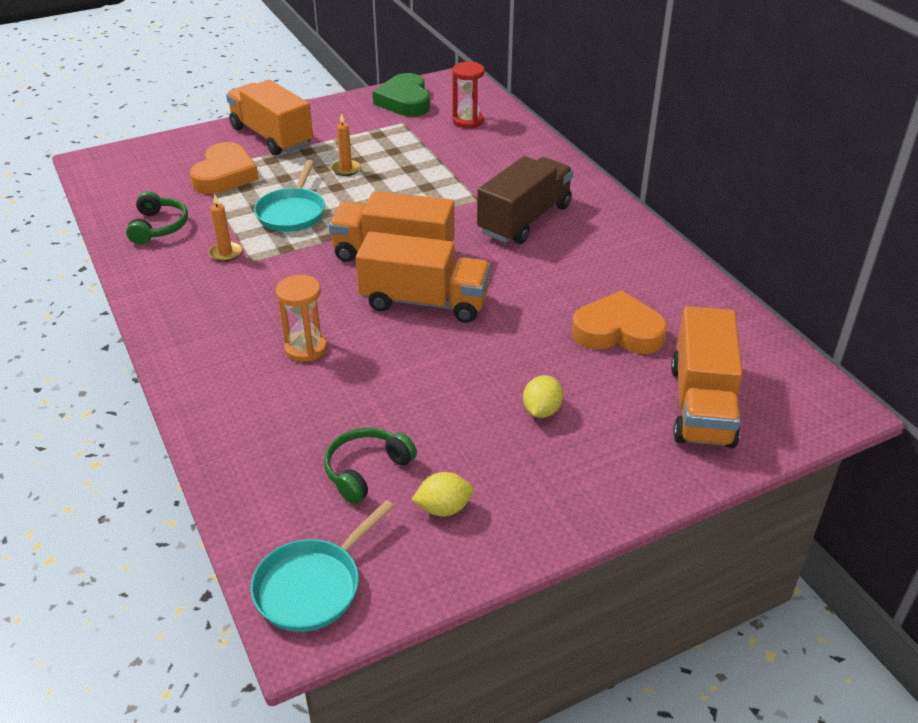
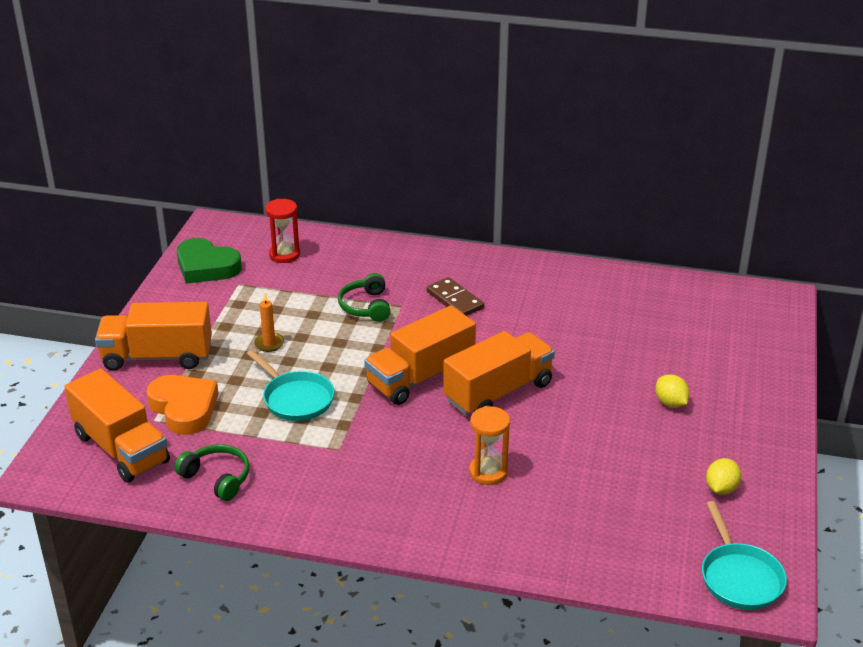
camera: 50 degrees left, 5 degrees down
(225, 253) = (309, 458): orange candle -> none
(366, 470) = (652, 504): green headphones -> green headphones (366, 306)
(524, 219) = (454, 300): brown truck -> brown domino
(618, 331) = (626, 331): orange heart -> none
(701, 404) = (729, 341): orange truck -> orange truck (121, 448)

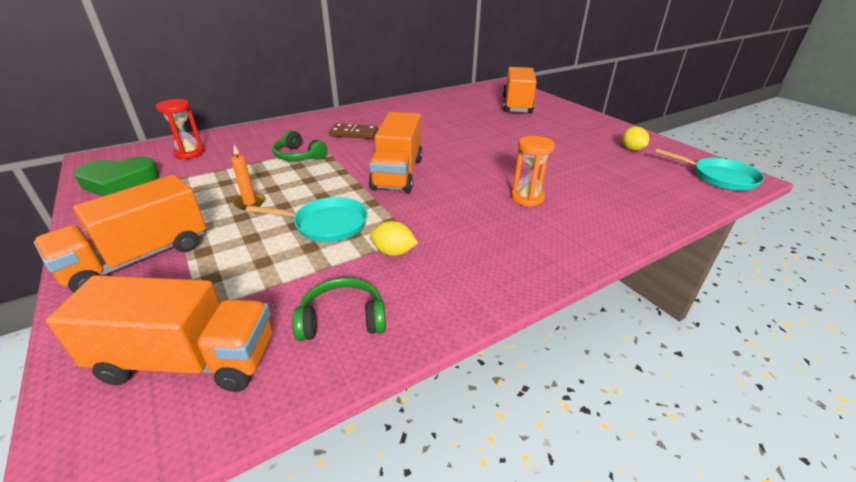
camera: 45 degrees left, 0 degrees up
(184, 408) = (225, 282): orange heart -> none
(498, 392) = (456, 160): orange truck -> orange truck (516, 105)
(670, 403) = (542, 130): yellow lemon -> yellow lemon (393, 252)

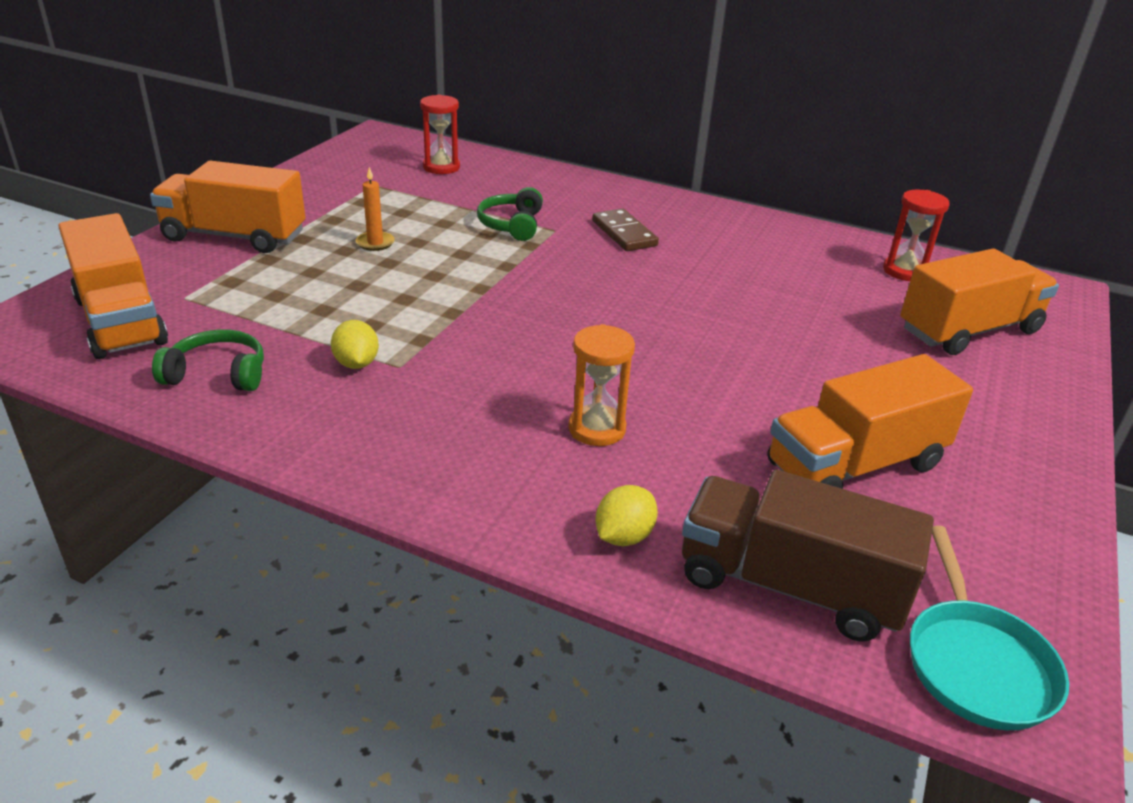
camera: 55 degrees right, 0 degrees up
(119, 182) = (347, 166): green heart -> none
(326, 224) = (375, 302): turquoise pan -> none
(342, 319) = (217, 374): green headphones -> green headphones turned 45 degrees counterclockwise
(398, 173) = (547, 304): orange truck -> orange truck (855, 465)
(463, 98) = (904, 271): none -> red hourglass
(632, 149) = (955, 512): yellow lemon -> yellow lemon (623, 536)
(666, 194) = (789, 585): none -> brown truck

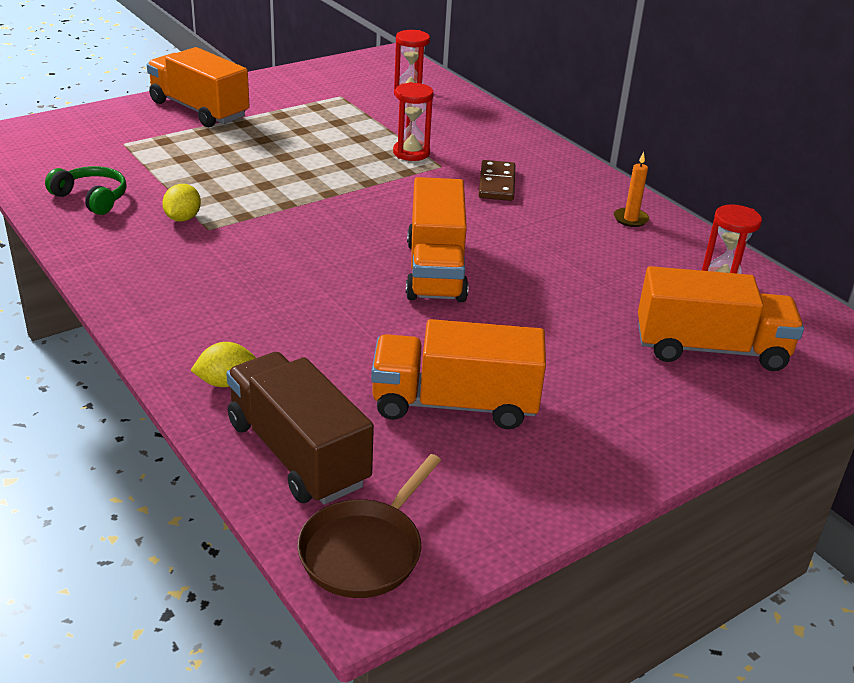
camera: 30 degrees right, 0 degrees up
(121, 321) = (71, 148): orange truck -> orange truck (435, 270)
(375, 243) = (290, 140): orange candle -> orange candle (630, 219)
(512, 225) = (411, 153): green headphones -> red hourglass
(597, 429) = (292, 312): orange hourglass -> none
(976, 663) = (365, 550): turquoise pan -> brown pan

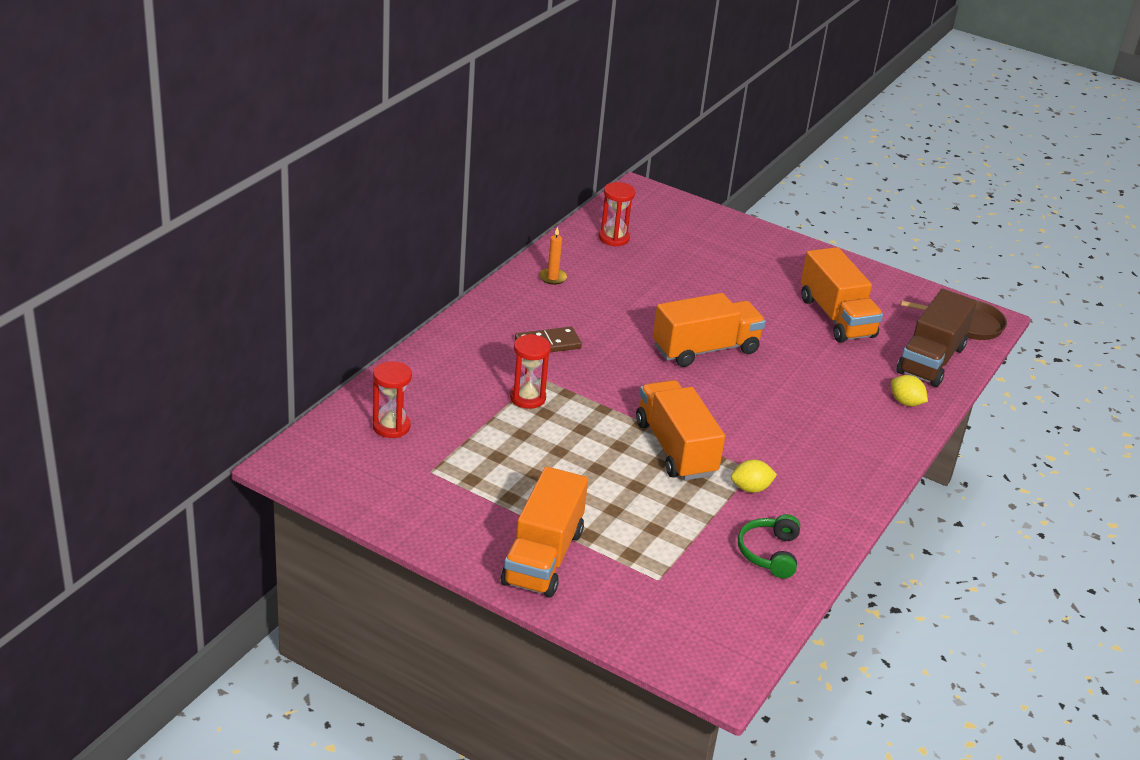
camera: 115 degrees left, 0 degrees up
(710, 349) = (693, 239): orange truck -> orange truck (675, 448)

